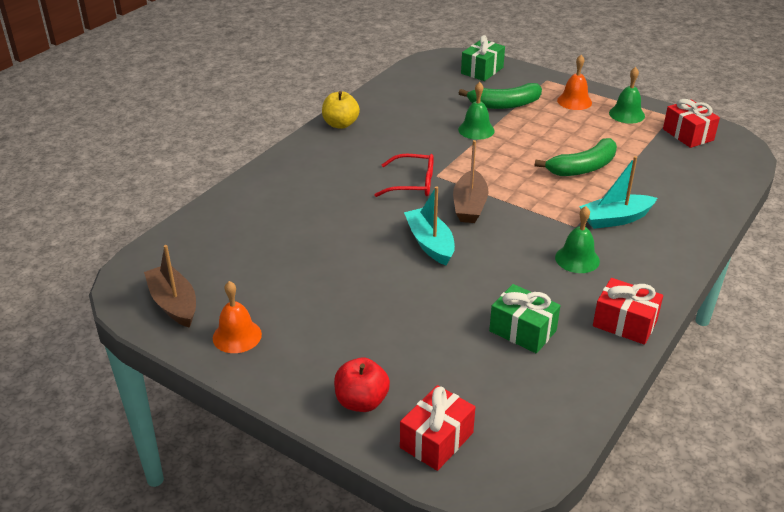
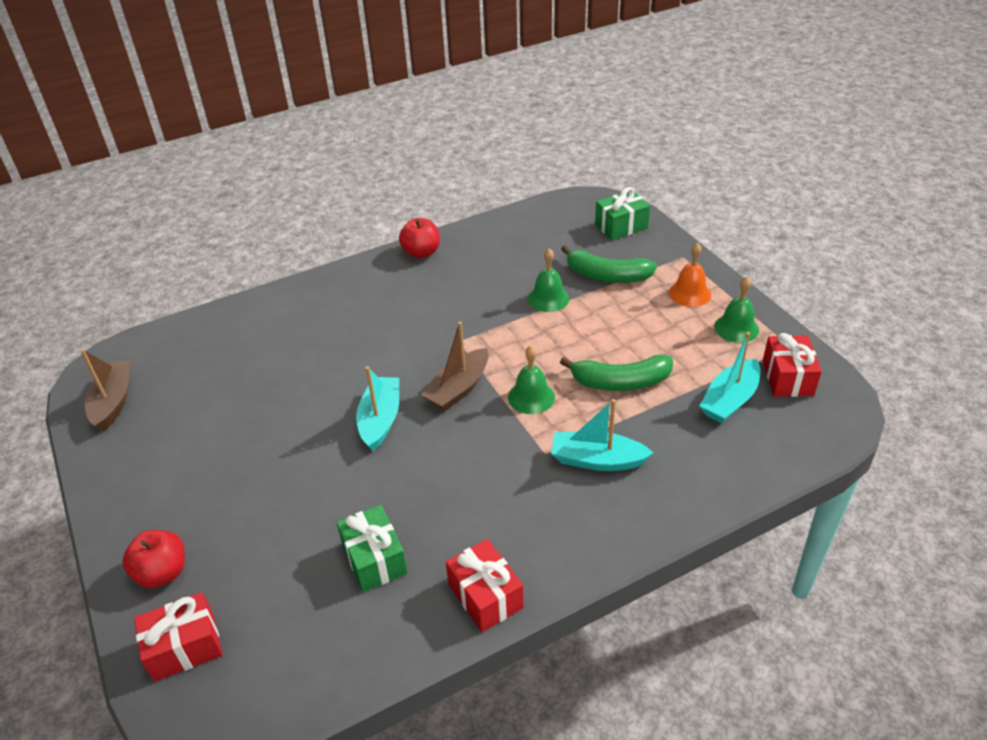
camera: 30 degrees right, 5 degrees up
(237, 336) = (130, 456): orange bell -> none
(340, 124) = (421, 252): yellow apple -> red apple
(413, 184) = (427, 343): red glasses -> none
(577, 259) = (509, 495): green bell -> green bell (531, 397)
(665, 158) = (729, 400): none -> turquoise boat

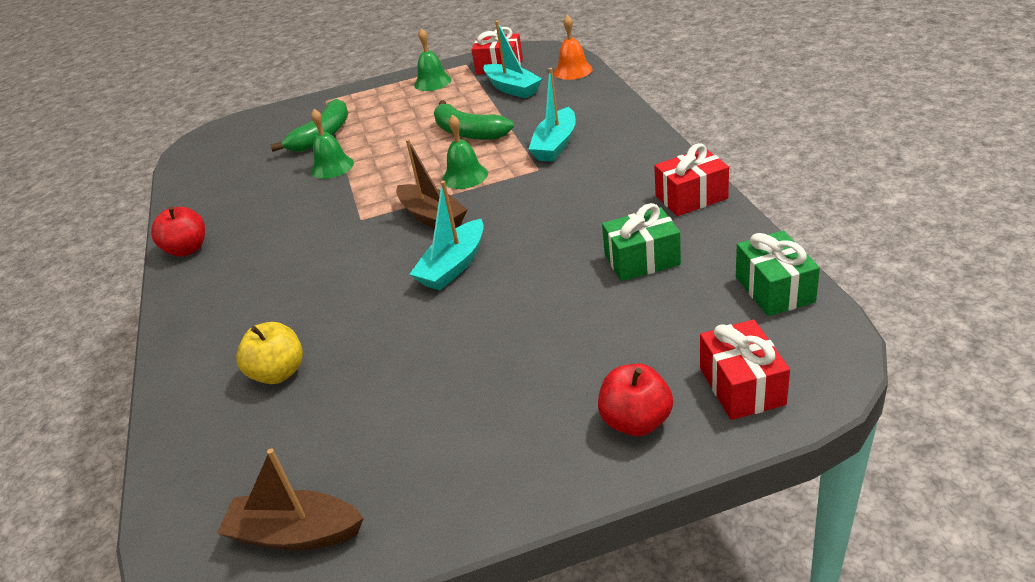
camera: 75 degrees left, 5 degrees down
(263, 349) = (279, 373): none -> yellow apple
(380, 419) = (453, 266): turquoise boat -> turquoise boat turned 75 degrees counterclockwise
(621, 226) = (255, 127): green gift -> green gift (774, 289)
(621, 382) = (468, 132): green banana -> green banana turned 120 degrees clockwise
(689, 293) = (376, 99): orange bell -> orange bell (573, 71)

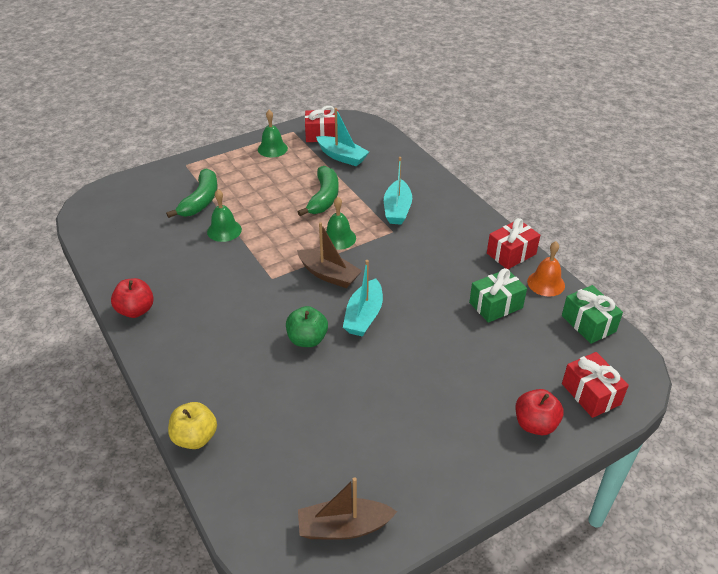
camera: 20 degrees left, 5 degrees up
(279, 373) = (270, 411): yellow apple -> yellow apple (195, 438)
(368, 290) = (307, 339): none -> green apple
(468, 132) = (324, 198): green banana -> green banana turned 105 degrees counterclockwise
(573, 71) = (383, 141): orange bell -> orange bell (546, 283)

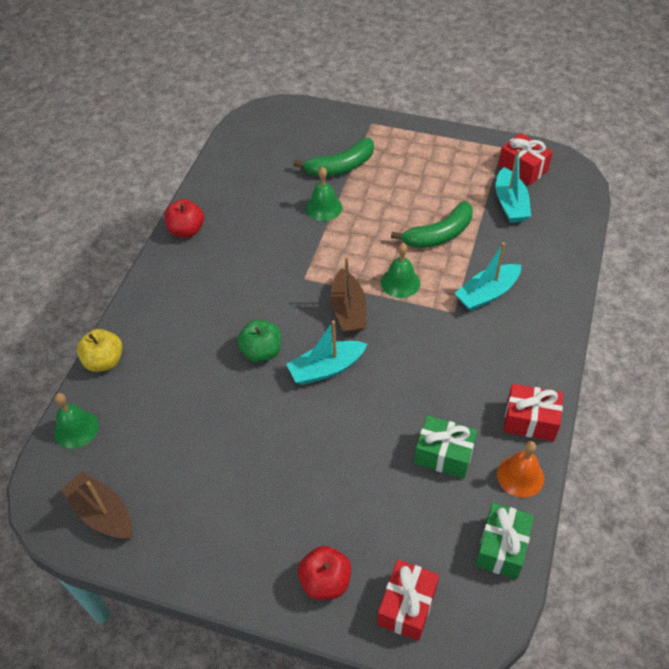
camera: 50 degrees right, 10 degrees up
(272, 149) = (460, 154): green bell -> green bell (76, 429)

